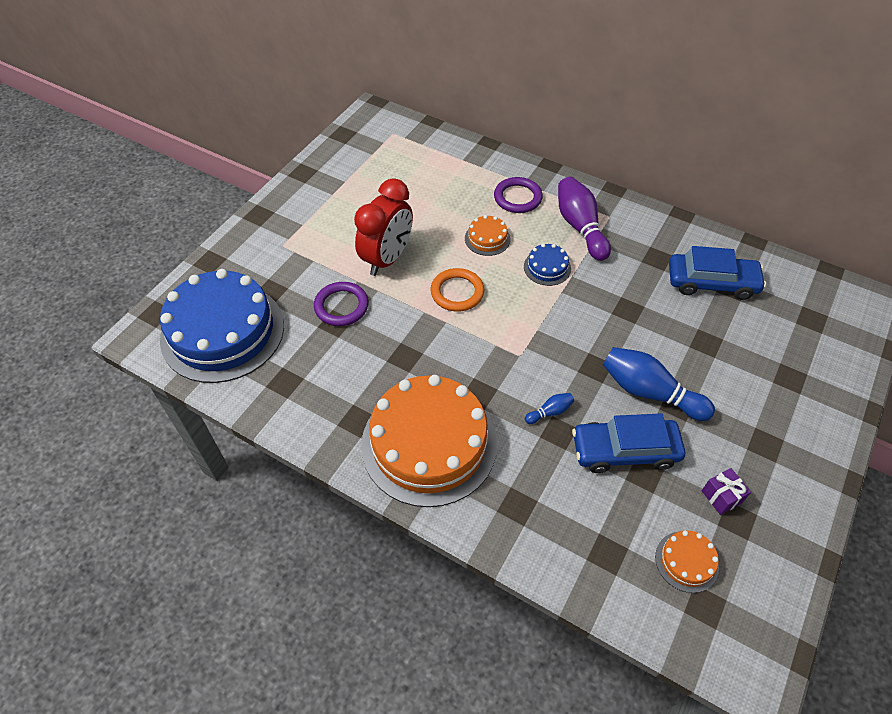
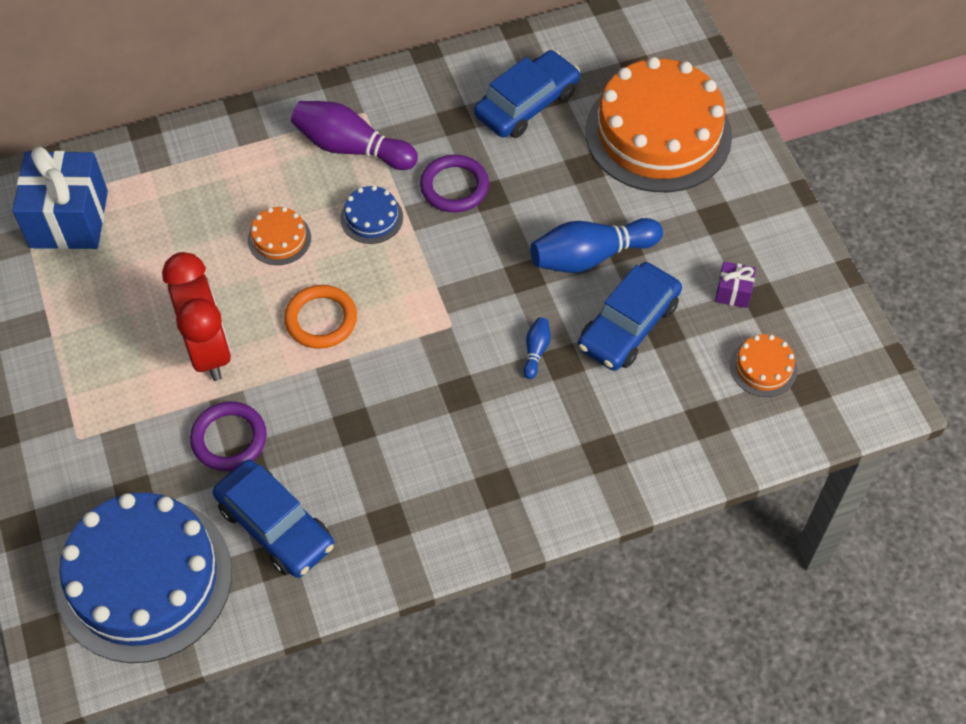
camera: 50 degrees left, 5 degrees up
(306, 366) = (275, 526): none -> blue car
(405, 154) = (69, 219): none -> blue gift
(429, 443) = (474, 477): orange cake -> orange cake (658, 133)
(517, 198) = (253, 168): purple ring -> purple ring (454, 187)

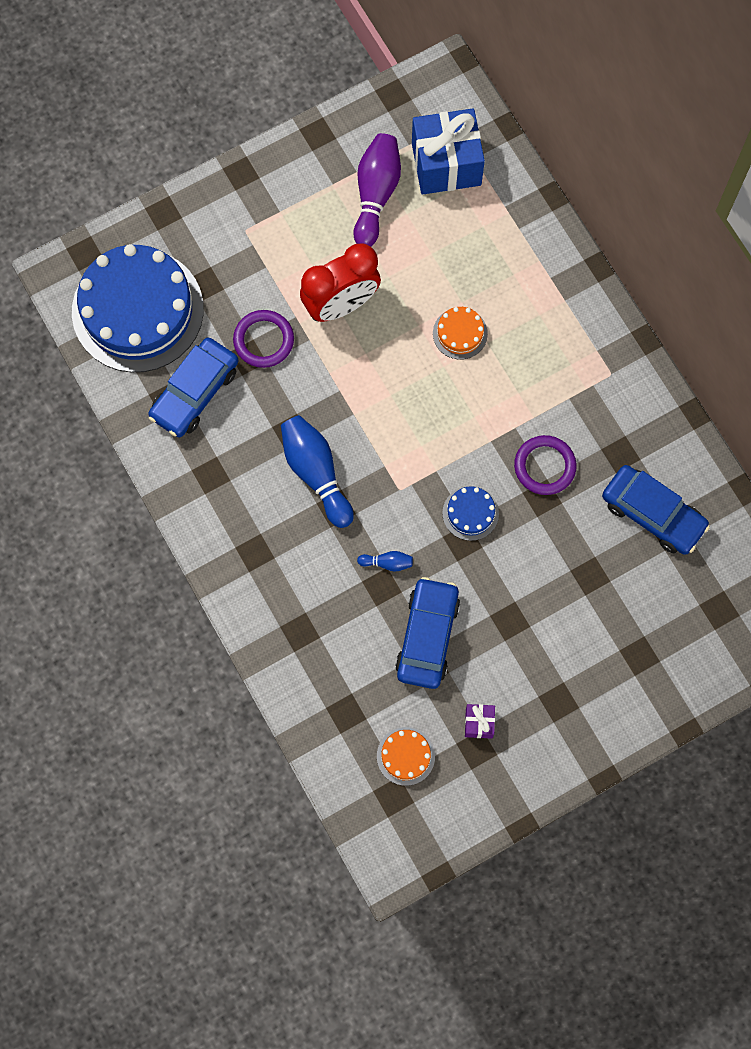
camera: 80 degrees right, 15 degrees up
(321, 319) = (386, 385): orange ring -> none
(351, 148) = (569, 371): purple bowling pin -> purple bowling pin (376, 195)
(371, 218) = (497, 403): blue cake -> blue cake (470, 513)
(591, 256) = (493, 595): blue bowling pin -> blue bowling pin (316, 473)
(628, 325) = (427, 636): blue car -> blue car turned 75 degrees clockwise
(658, 133) = (644, 637): orange cake -> none

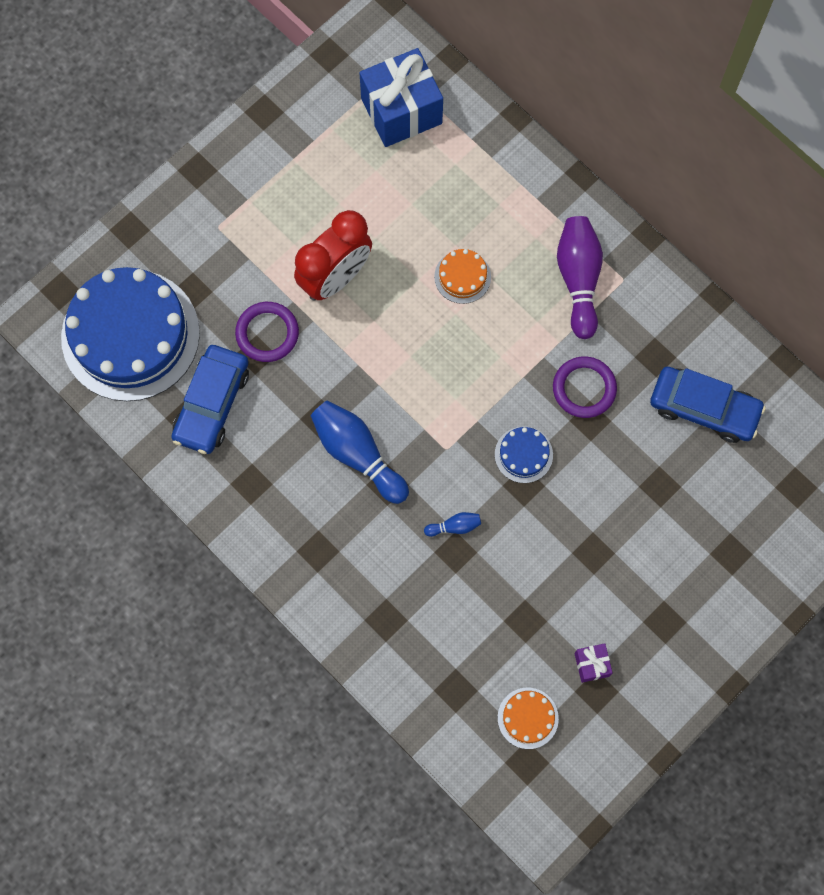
camera: 15 degrees left, 0 degrees up
(376, 195) = (339, 159): purple bowling pin -> purple bowling pin (578, 280)
(427, 636) = (515, 590): blue car -> none

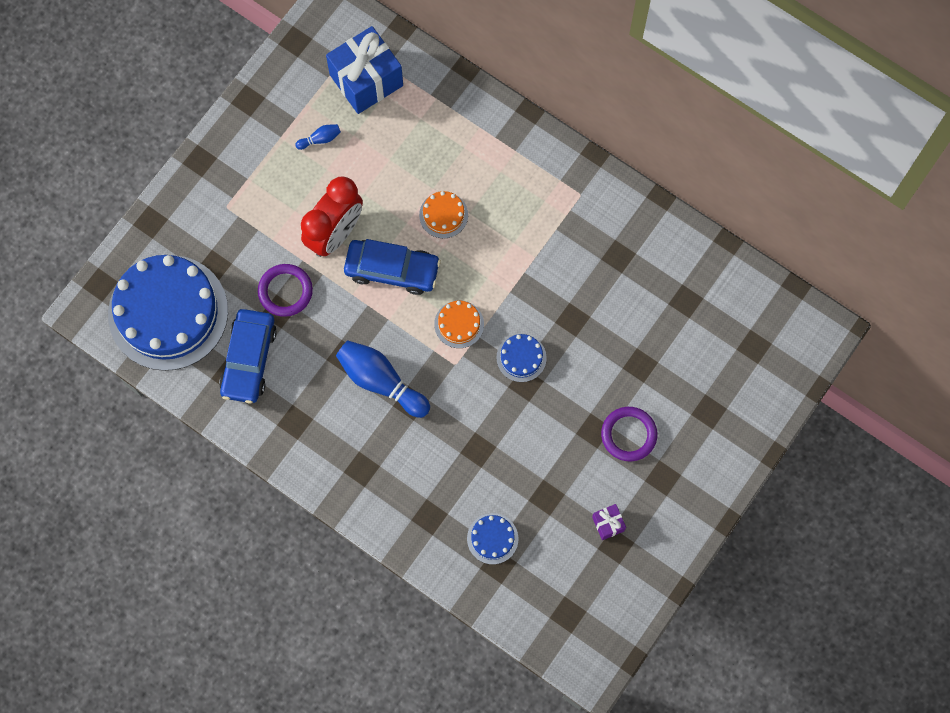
camera: 10 degrees left, 0 degrees up
(454, 526) = (473, 428): blue bowling pin -> blue bowling pin (320, 139)
(454, 658) = (492, 538): none -> blue cake
(528, 718) = (562, 577): orange cake -> orange cake (459, 324)
(578, 280) = (542, 201): purple bowling pin -> none
(584, 388) = (562, 293): purple ring -> purple ring (628, 435)
(704, 408) = (666, 293): blue car -> blue car (392, 270)

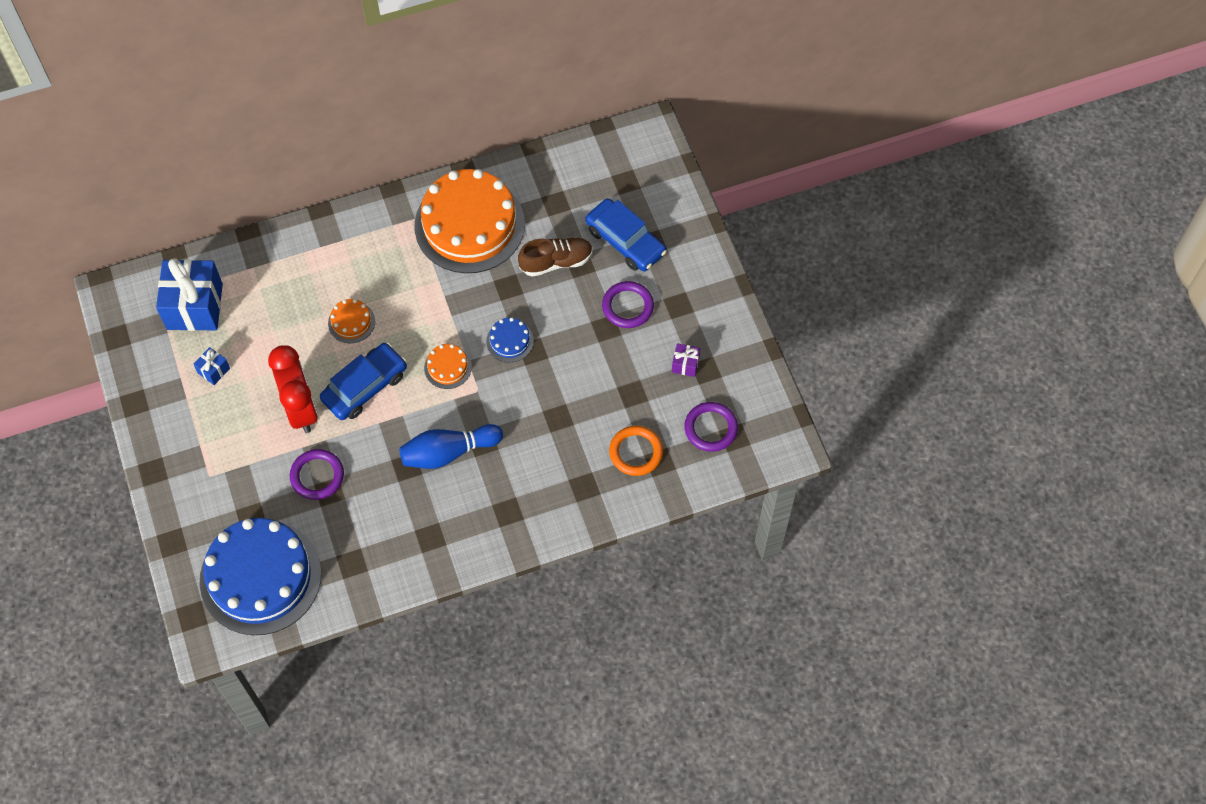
camera: 55 degrees left, 10 degrees down
(249, 359) = (351, 539): blue car -> blue car (625, 241)
(320, 139) = (213, 370): blue bowling pin -> blue gift
(492, 538) = (636, 452): blue cake -> orange ring
(561, 588) = (711, 428): none -> purple ring
(608, 243) = (469, 225): none -> orange cake
(627, 342) = (556, 262): none -> brown shoe

